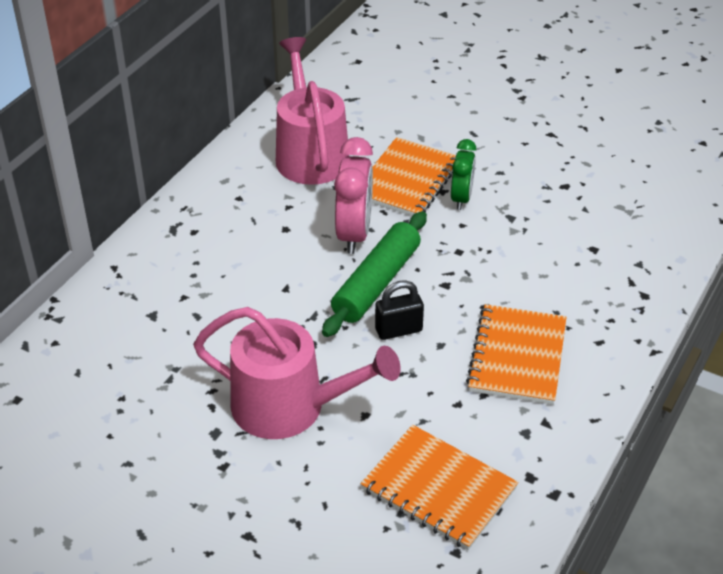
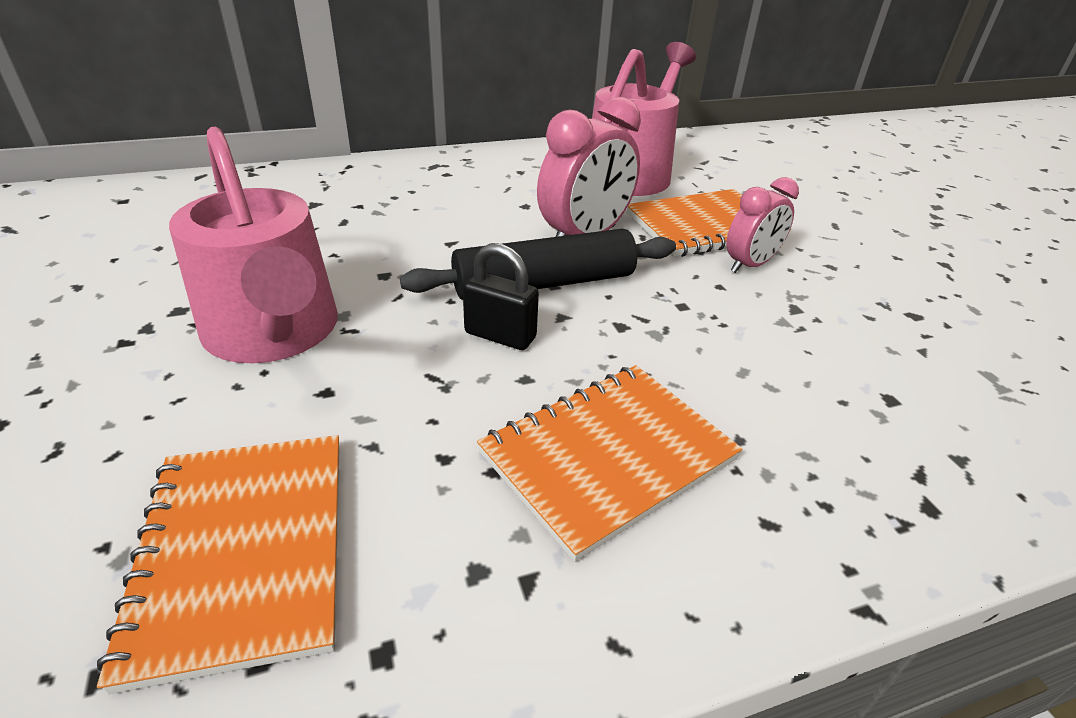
camera: 40 degrees right, 5 degrees down
(376, 283) = (544, 283): green rolling pin -> black rolling pin
(461, 198) = (750, 265): green clock -> pink clock

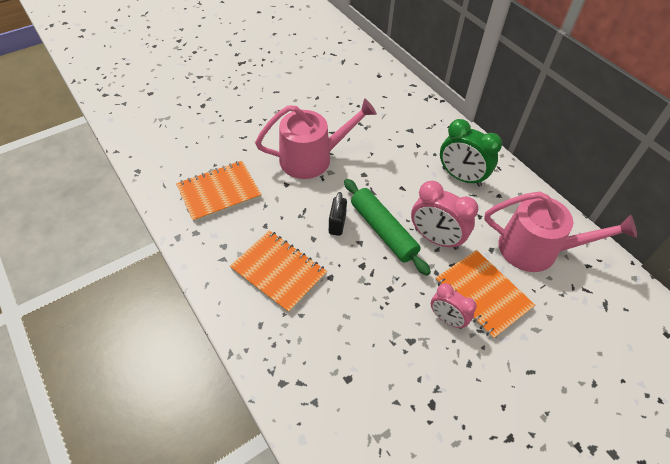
camera: 75 degrees right, 15 degrees up
(275, 332) = (312, 158): pink watering can -> pink watering can turned 150 degrees counterclockwise
(464, 188) = (461, 177): none -> green clock
(544, 283) = (383, 230): black rolling pin -> green rolling pin

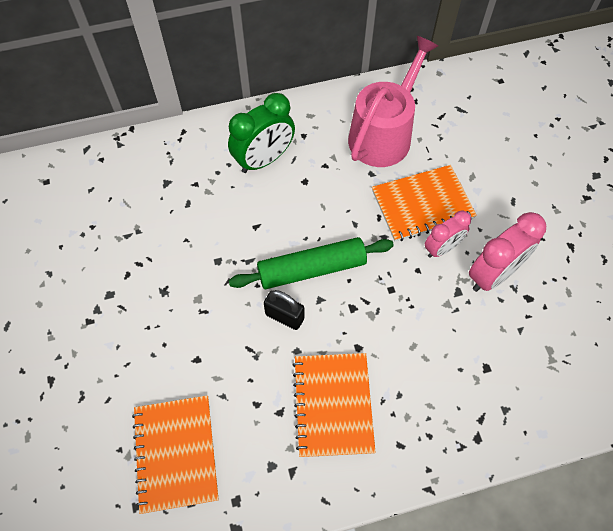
camera: 70 degrees left, 10 degrees up
(279, 271) = (333, 405): orange notebook -> orange notebook turned 60 degrees counterclockwise
(312, 158) = (164, 314): pink watering can -> none
(436, 238) = (340, 219): pink clock -> pink clock (493, 274)

